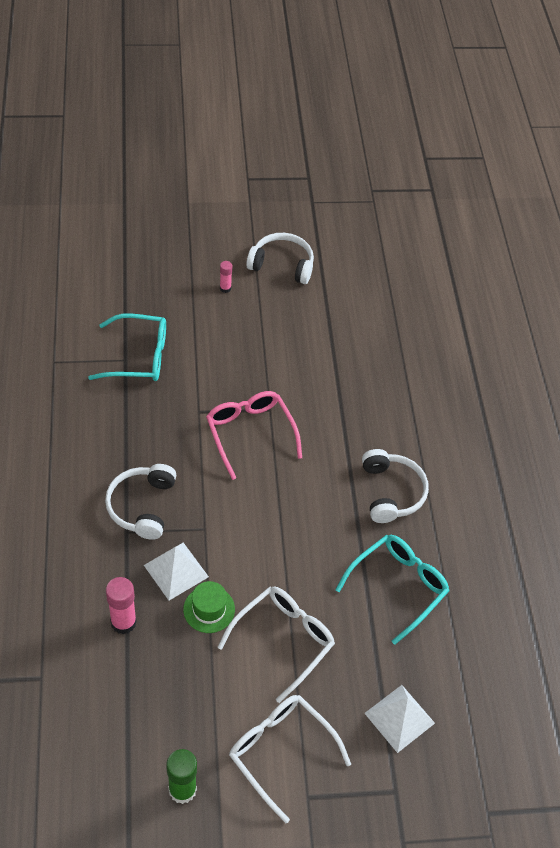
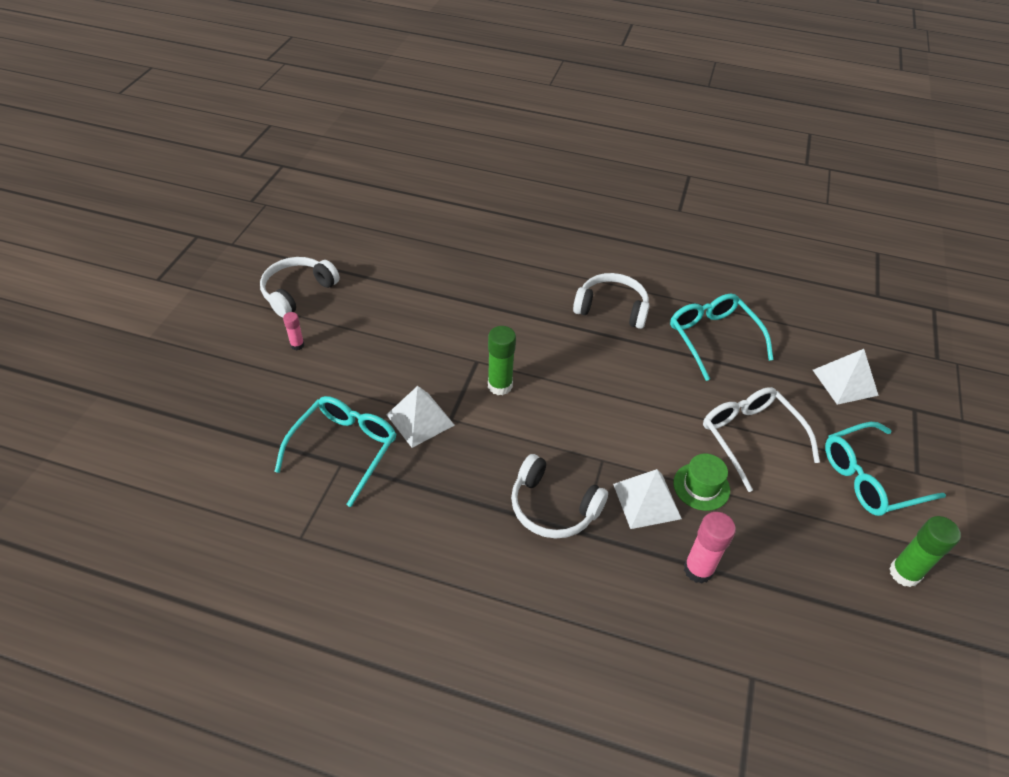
camera: 65 degrees left, 5 degrees down
(188, 392) = (420, 419): none -> white pyramid
(250, 434) = (500, 385): pink glasses -> green glue stick
(281, 752) = (870, 478): white glasses -> turquoise glasses

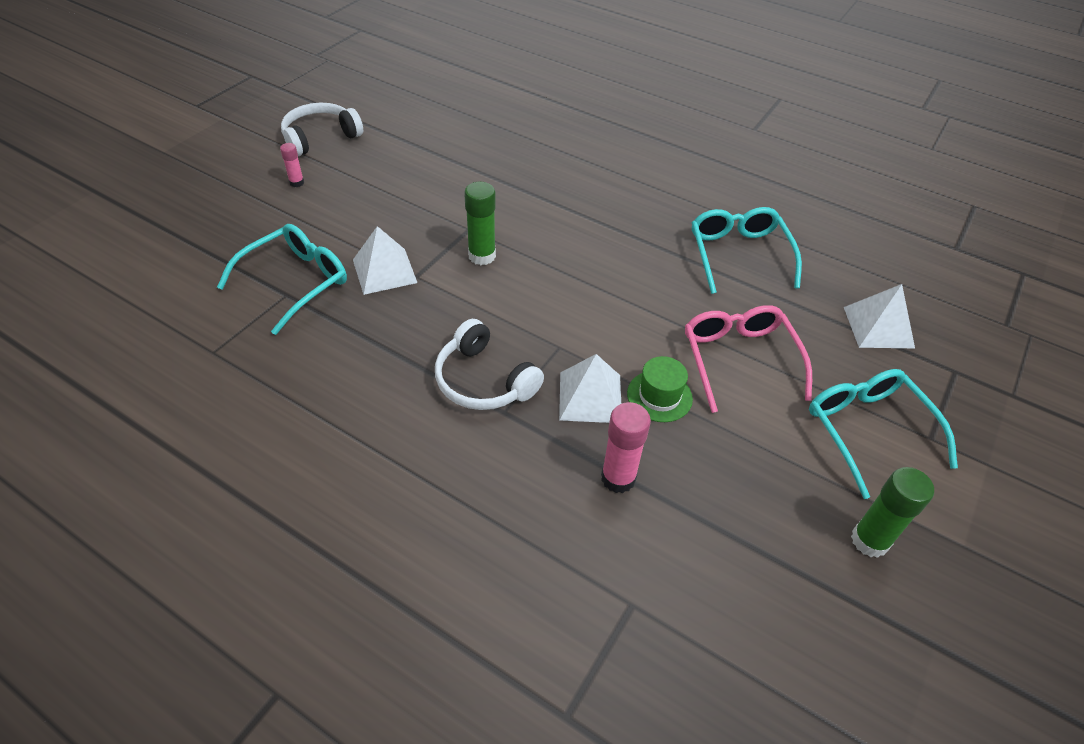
camera: 15 degrees right, 0 degrees up
(612, 308) = (636, 207): white headphones -> none
(750, 438) = (739, 360): white glasses -> pink glasses
(870, 478) = (868, 431): turquoise glasses -> turquoise glasses turned 75 degrees clockwise

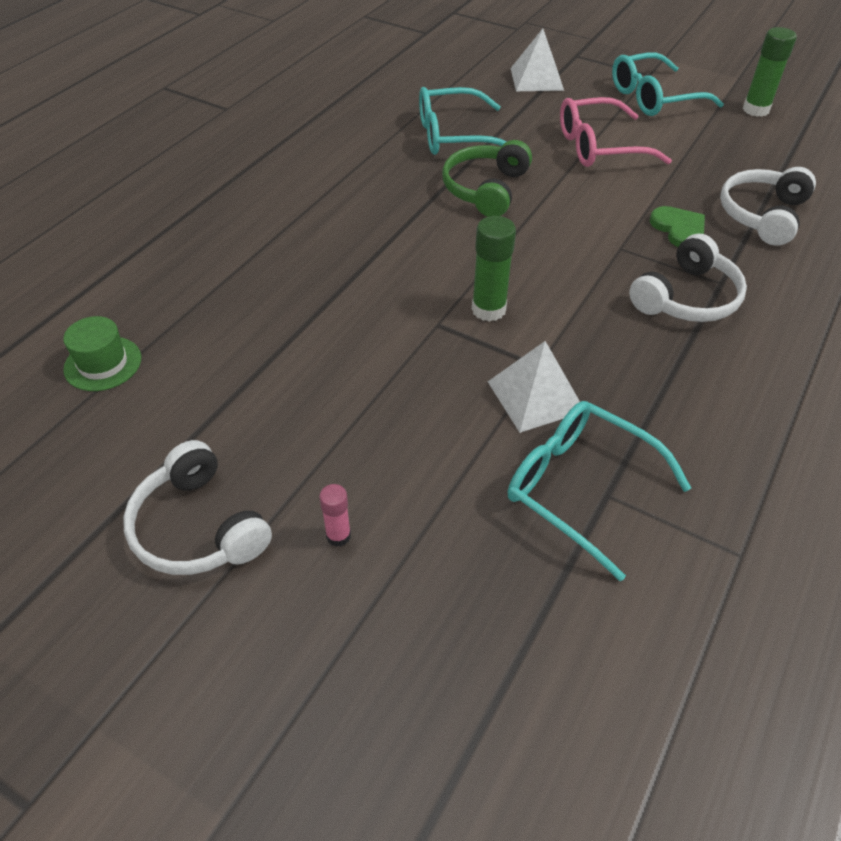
camera: 90 degrees left, 0 degrees up
(590, 397) = (679, 229): white pyramid -> green heart
(618, 478) = (762, 215): pink glue stick -> white headphones
(648, 268) = (485, 189): none -> green headphones
(659, 396) = (660, 190): green hat -> green hat (103, 363)

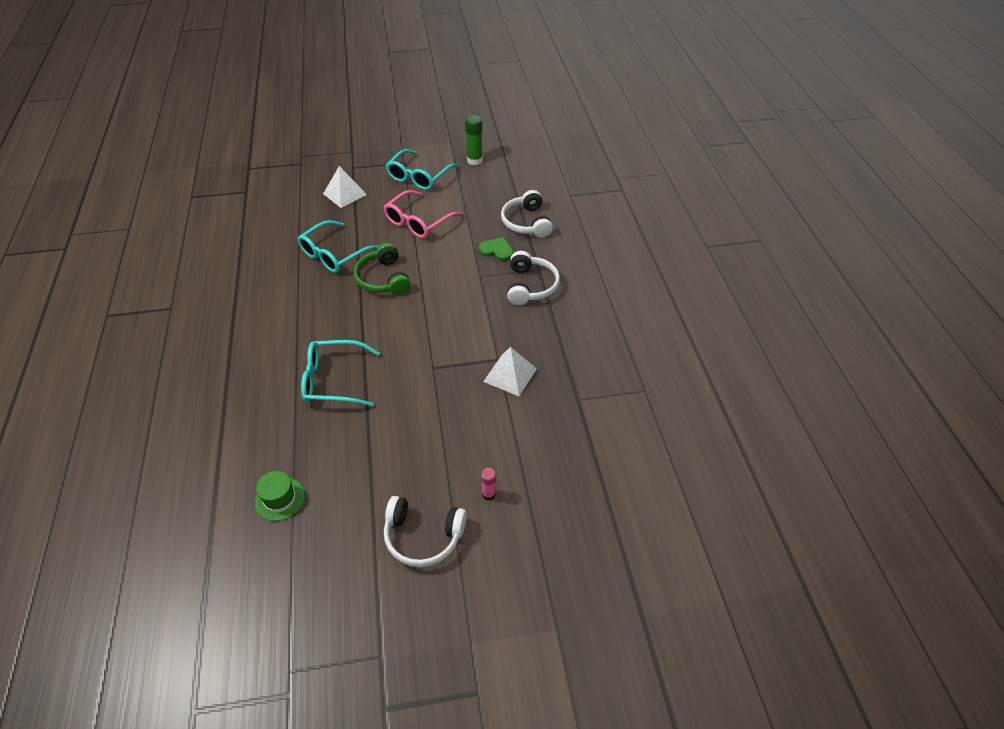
camera: 40 degrees left, 0 degrees up
(488, 309) = (449, 345): green glue stick -> none
(580, 488) = (565, 404): turquoise glasses -> turquoise glasses (333, 380)

